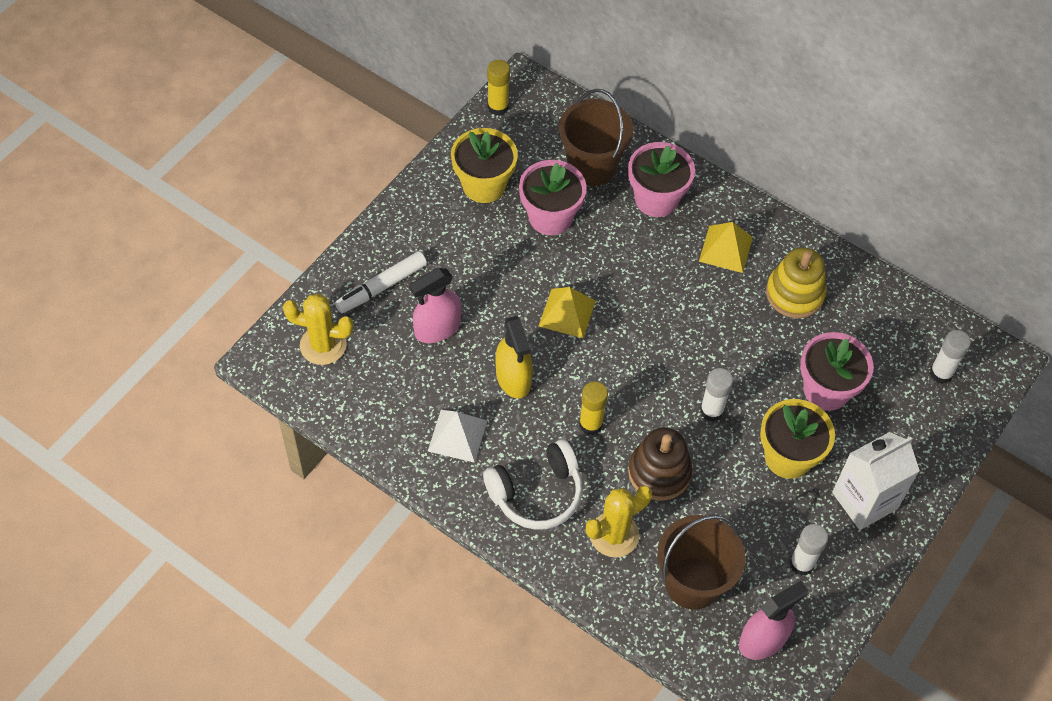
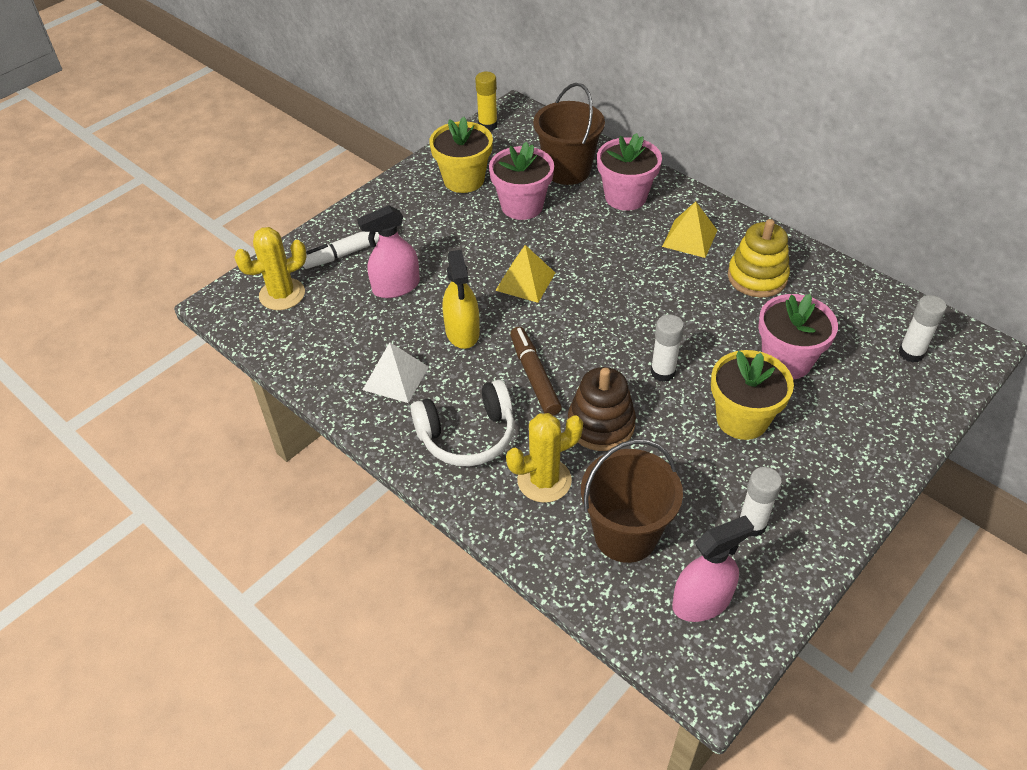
camera: 10 degrees right, 10 degrees down
(323, 345) = (282, 294): yellow cactus -> yellow cactus turned 45 degrees counterclockwise
(591, 424) = (534, 376): yellow glue stick -> brown marker
(864, 500) = (826, 466): white carton -> none

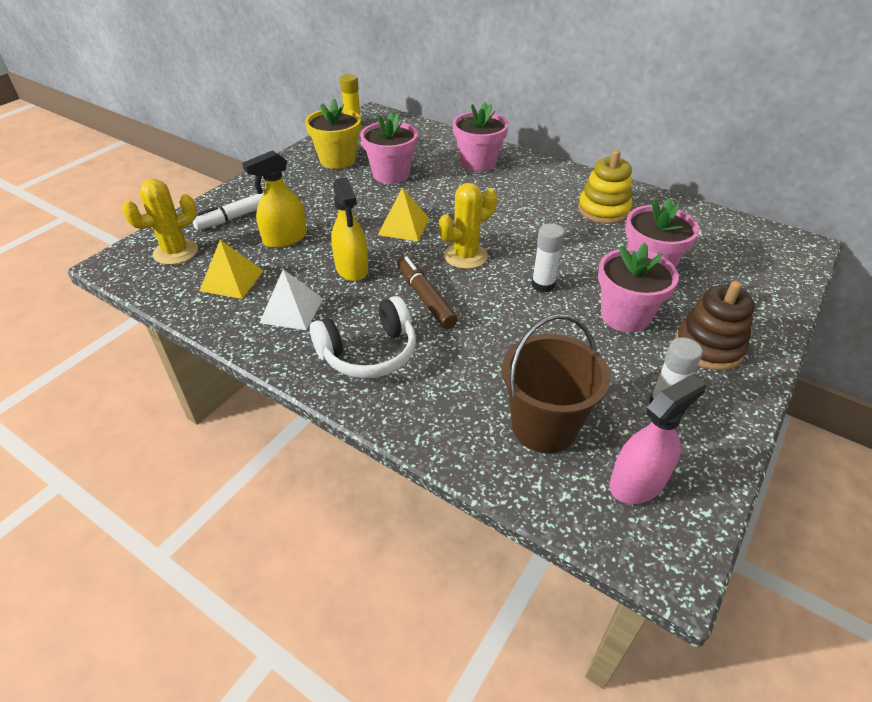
camera: 10 degrees left, 5 degrees down
(396, 287) = (285, 238): pink spray bottle -> yellow spray bottle
(544, 480) = (452, 385): yellow cactus -> yellow cactus (465, 256)
(567, 170) = (425, 149): brown bucket -> none
(601, 424) = (496, 332): brown stacking toy -> brown stacking toy (708, 347)
(689, 238) = (539, 187): yellow pyramid -> yellow pyramid (231, 280)
(742, 419) = (625, 316): yellow flower pot -> pink flower pot
(911, 353) = (751, 254): white glue stick -> none

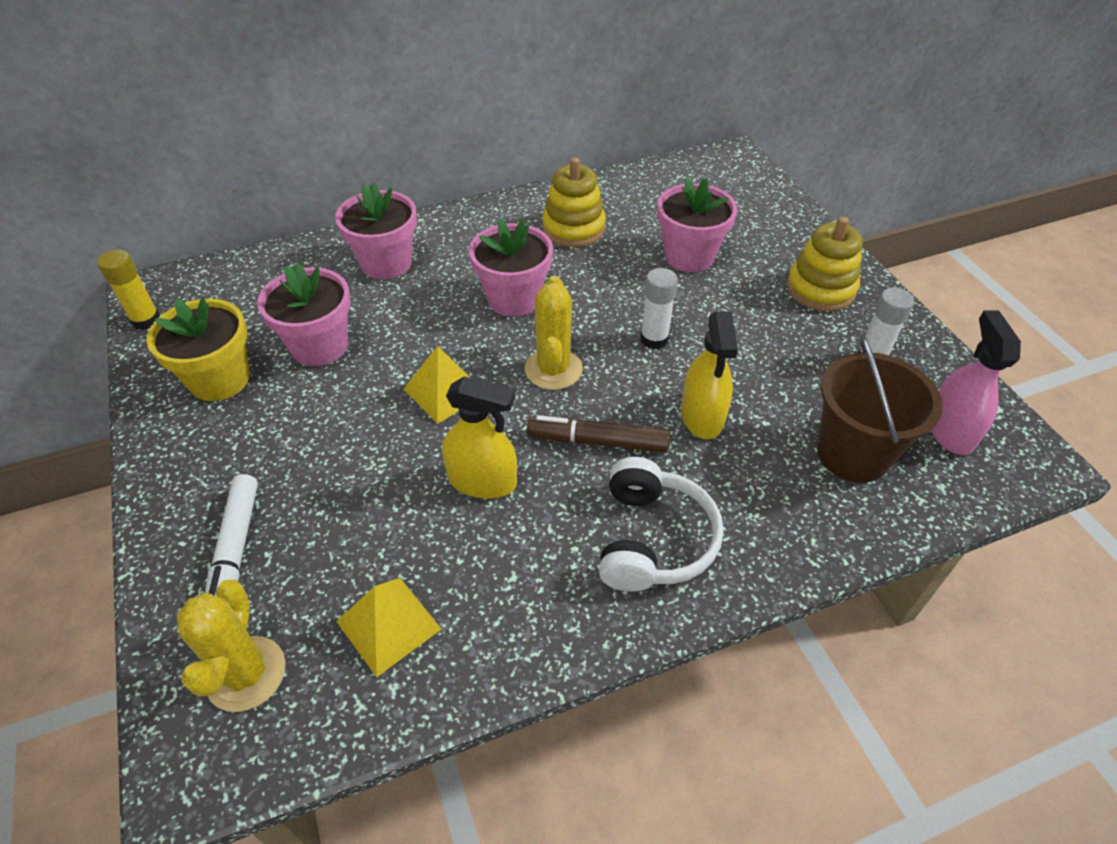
camera: 55 degrees left, 5 degrees up
(285, 238) = (349, 521): yellow spray bottle -> yellow spray bottle (702, 416)
(291, 310) = (514, 582): white pyramid -> none
(625, 316) = (744, 312): pink flower pot -> pink flower pot (514, 299)
(708, 347) = (820, 289): brown stacking toy -> yellow stacking toy

